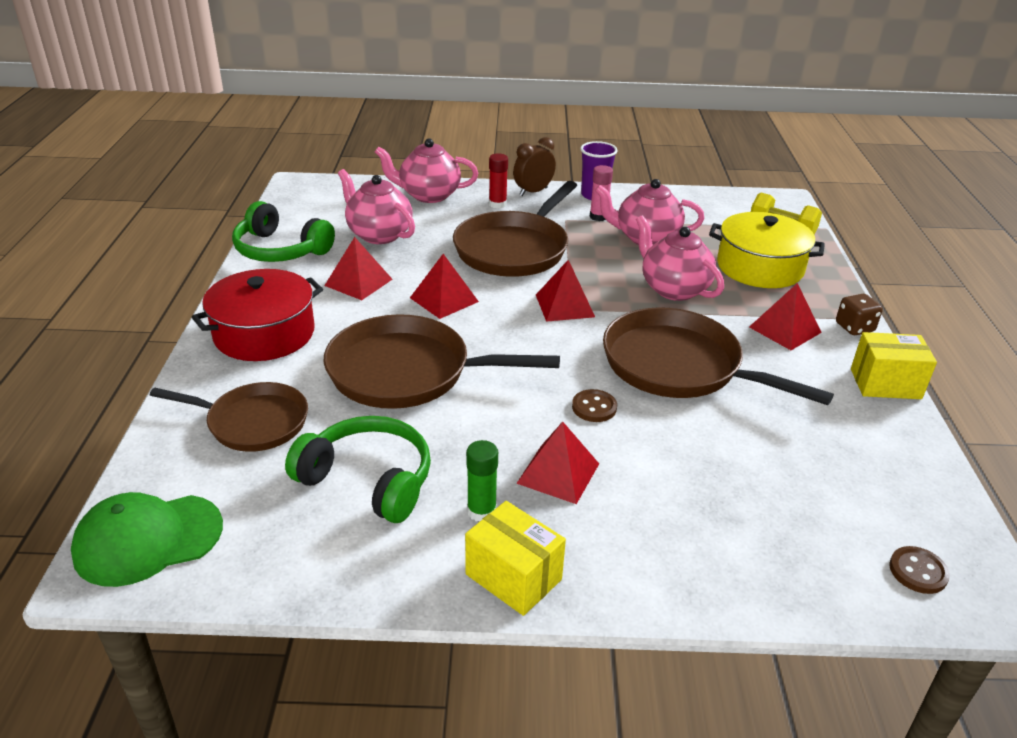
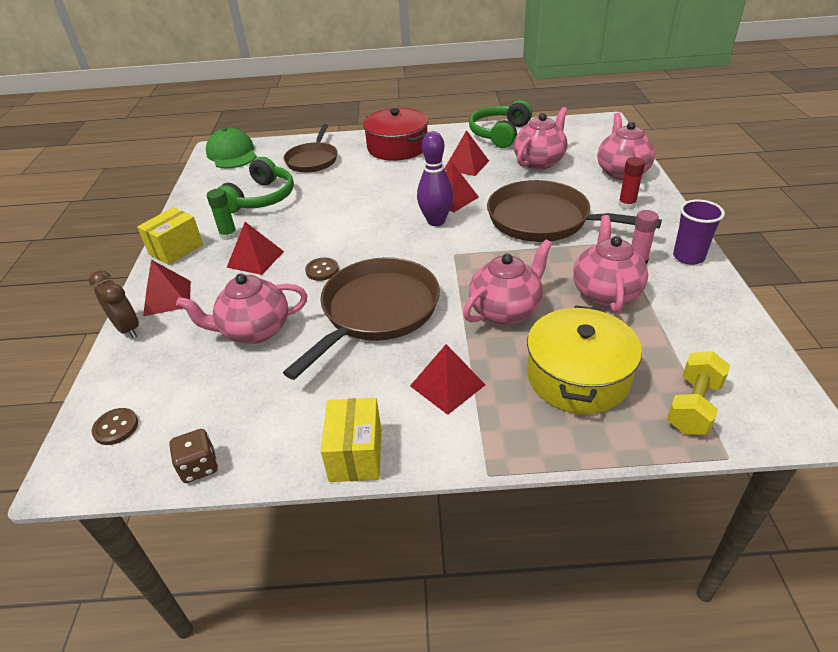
camera: 90 degrees right, 5 degrees up
(407, 372) = (361, 196): brown pan -> none
(496, 315) = (436, 221): none -> purple bowling pin
(533, 192) = (668, 221): brown clock -> brown clock (127, 329)
(565, 305) = (458, 250): red pyramid -> red pyramid (167, 298)
(721, 462) = (254, 330): none -> pink teapot
(854, 327) = (463, 446): brown dice -> brown dice (199, 467)

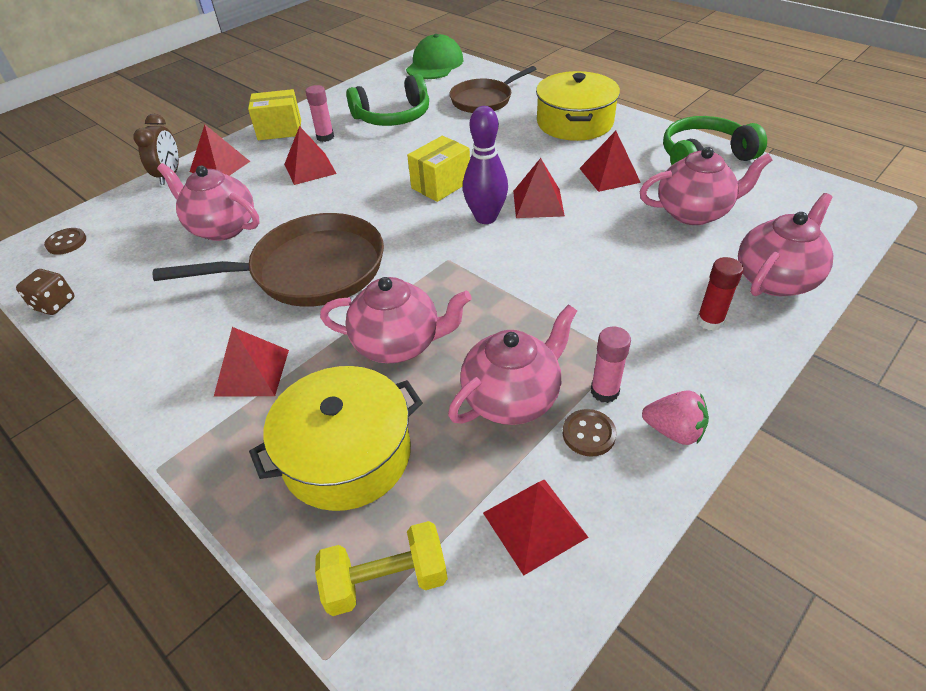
camera: 45 degrees right, 5 degrees up
(228, 235) = (325, 137): green glue stick -> pink glue stick
(322, 270) = (333, 207): brown button -> brown button (588, 434)
(355, 454) = (123, 373): yellow box -> yellow box (441, 185)
(397, 147) = (574, 122): red pot -> yellow pot
(544, 220) = (586, 280): brown pan -> none
(688, 257) = (673, 431): purple cup -> pink strawberry
(705, 333) = (534, 525): none -> red pyramid

